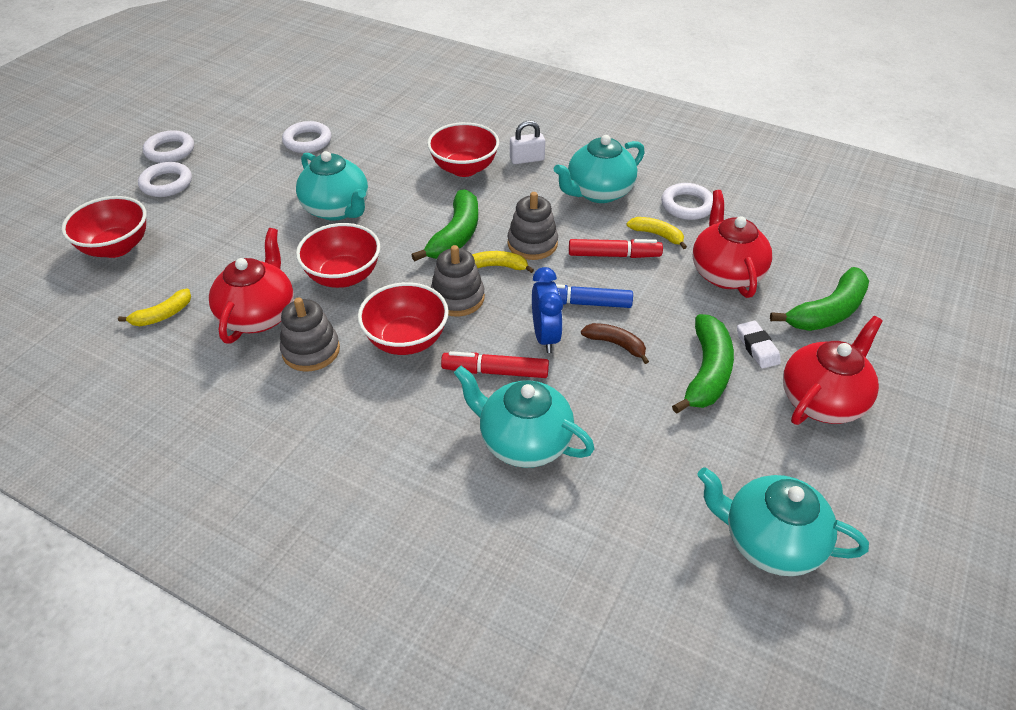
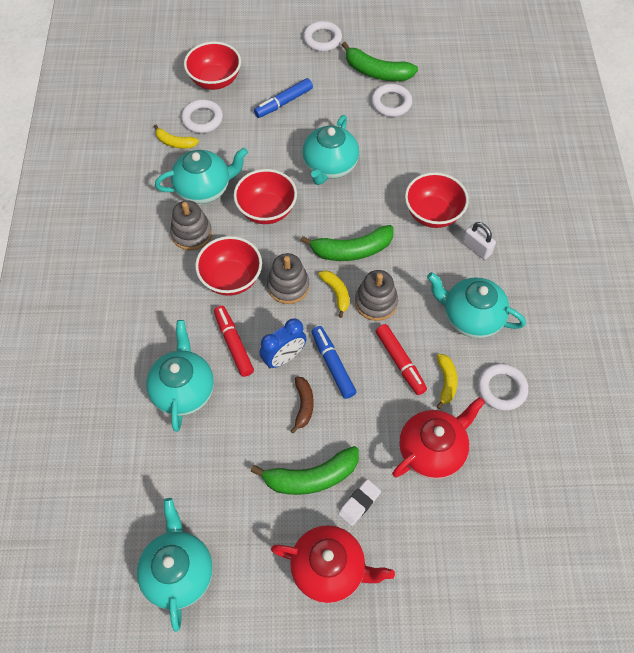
camera: 60 degrees right, 15 degrees up
(166, 183) = (289, 61): white ring -> white ring (202, 119)
(216, 209) = (283, 102): none -> blue marker
(259, 315) = (204, 189): red teapot -> turquoise teapot
(827, 312) = (435, 544): green banana -> green banana (376, 72)

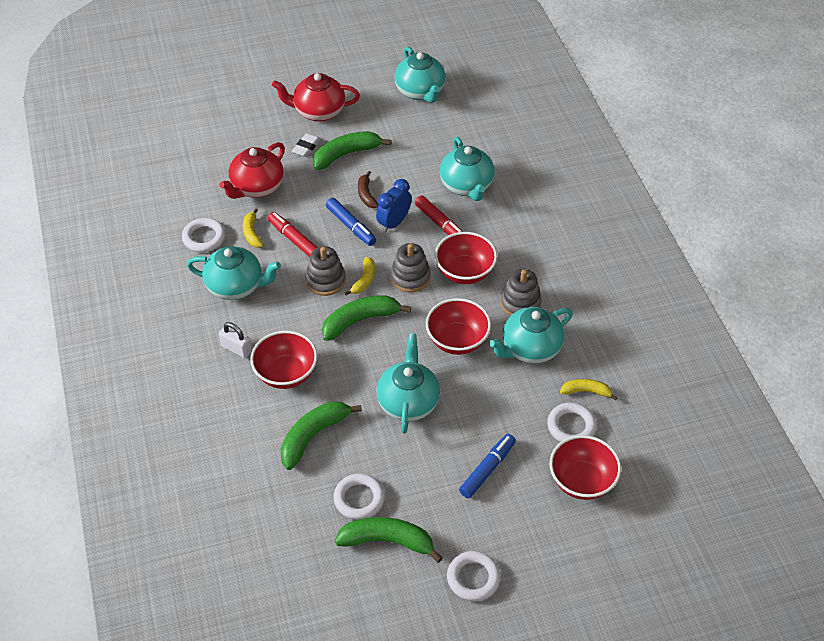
camera: 165 degrees right, 10 degrees down
(336, 293) = (364, 280): yellow banana -> yellow banana turned 120 degrees counterclockwise
(418, 156) = (313, 436): none -> green banana

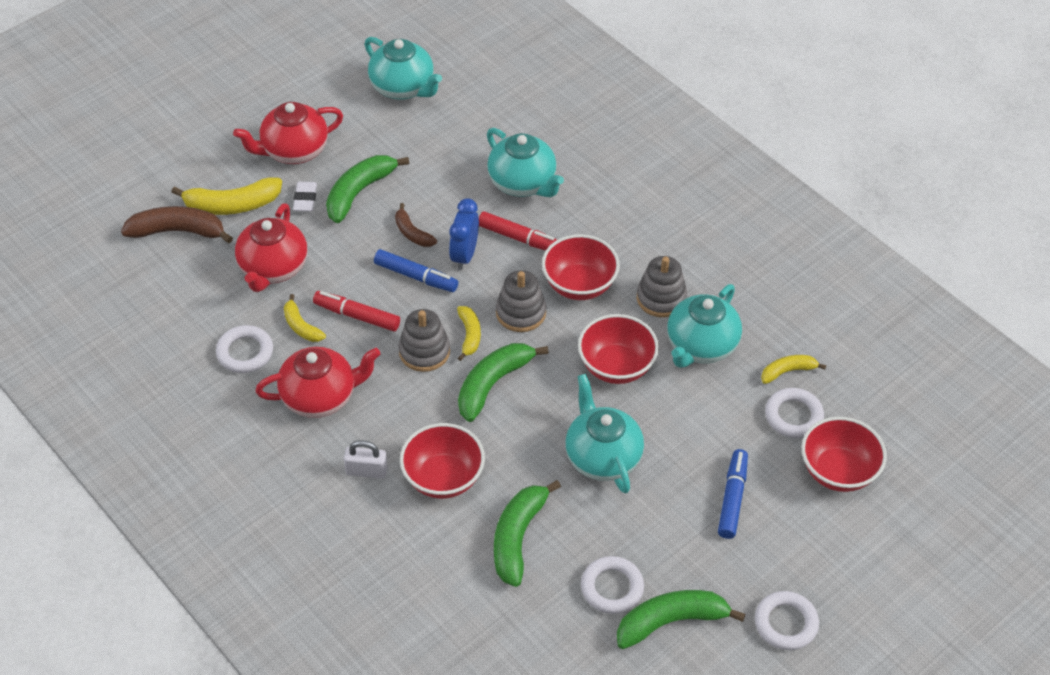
camera: 25 degrees left, 0 degrees up
(209, 141) = (178, 231): none -> brown banana
(236, 286) = (320, 397): turquoise teapot -> red teapot
(255, 135) = (232, 205): none -> yellow banana

